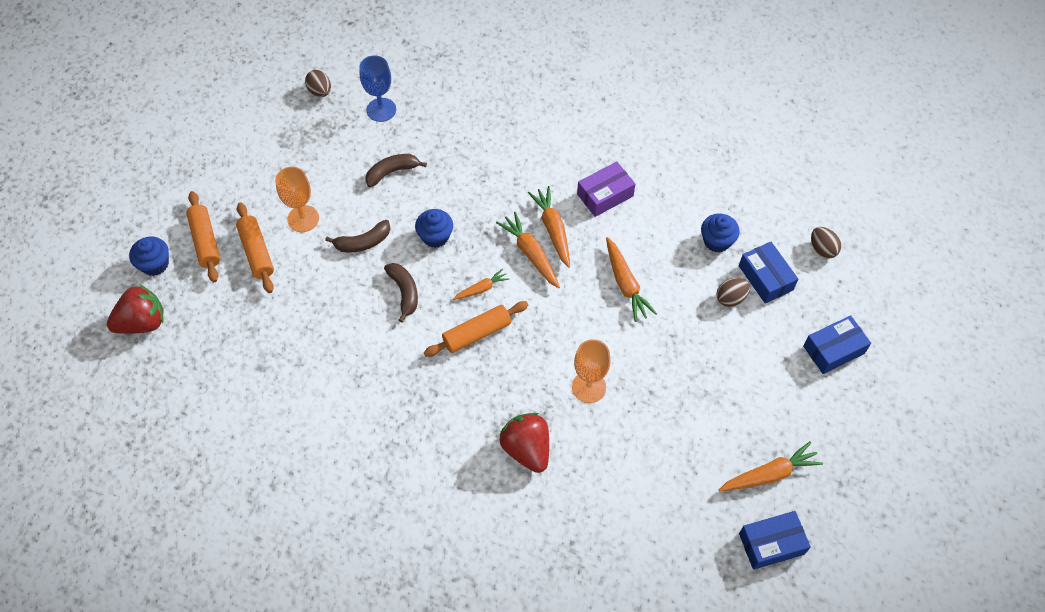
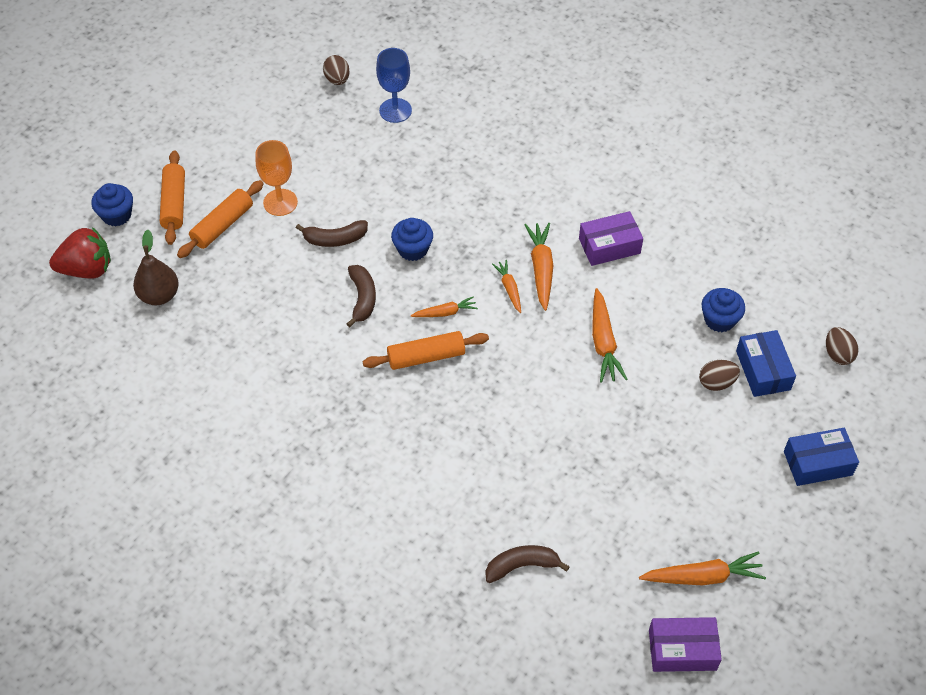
camera: 15 degrees right, 5 degrees down
(218, 332) = (159, 295): none -> brown pear
(257, 252) = (222, 225): orange rolling pin -> orange rolling pin turned 45 degrees clockwise
(392, 172) = (387, 175): brown banana -> brown banana (522, 566)
(527, 449) = (443, 486): red strawberry -> none
(530, 254) = (509, 288): orange carrot -> orange carrot, size x0.61
(589, 387) = (530, 439): orange goblet -> none
(771, 543) = (682, 650): blue box -> purple box

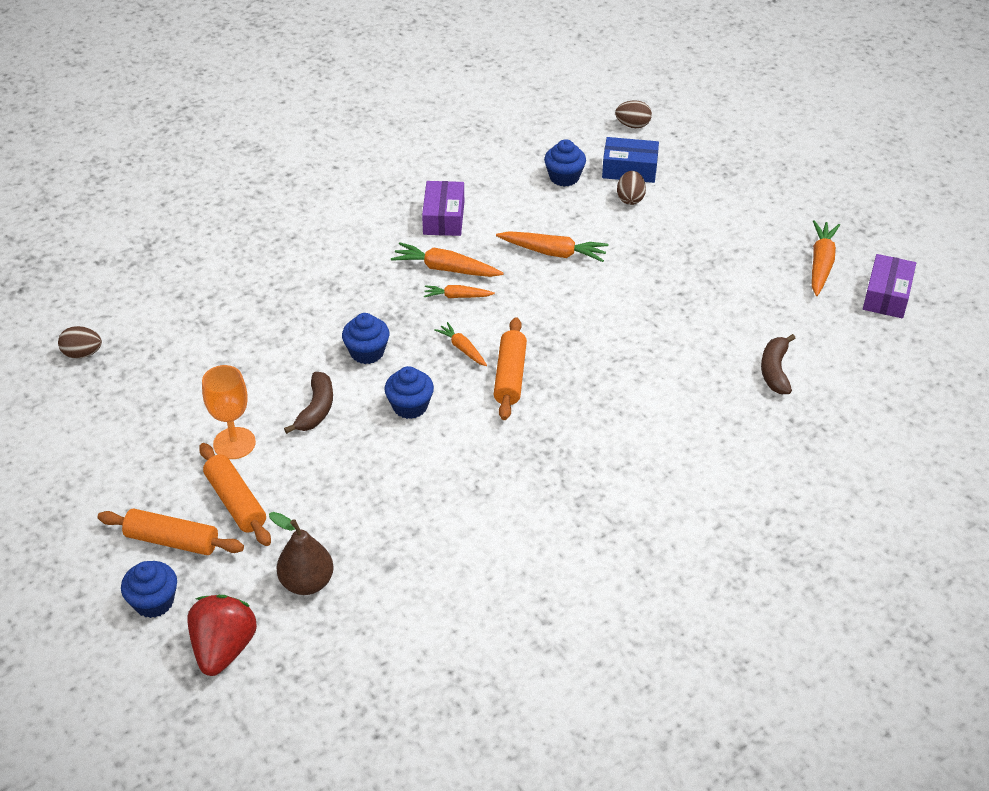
camera: 70 degrees left, 10 degrees down
(362, 298) = (410, 406): brown banana -> blue cupcake
(395, 110) = (165, 318): blue goblet -> none
(445, 312) = (462, 349): orange carrot -> orange carrot turned 45 degrees counterclockwise
(817, 463) = (734, 169): blue box -> none

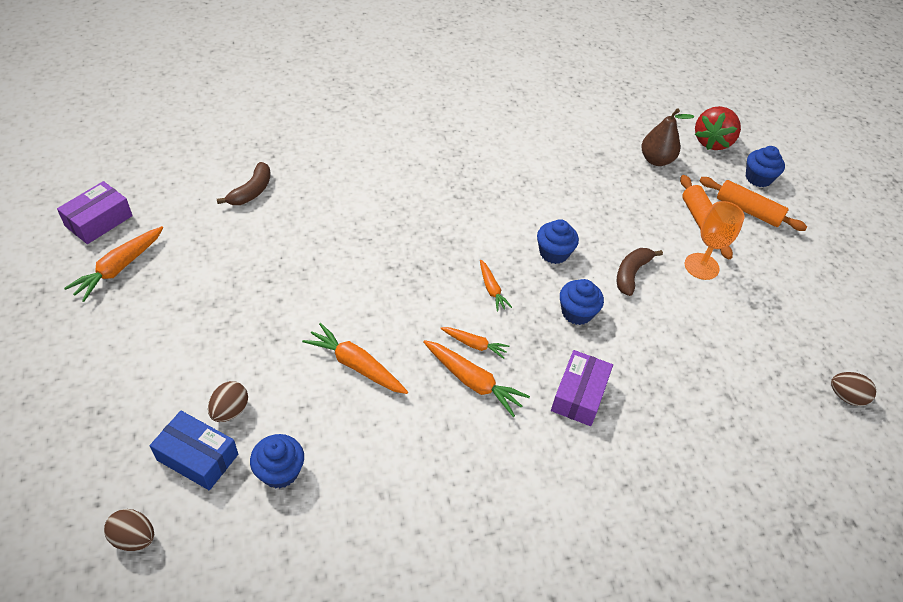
camera: 165 degrees left, 5 degrees up
(443, 218) = (448, 455): purple box -> purple box (579, 395)
(510, 376) = (462, 252): orange rolling pin -> none

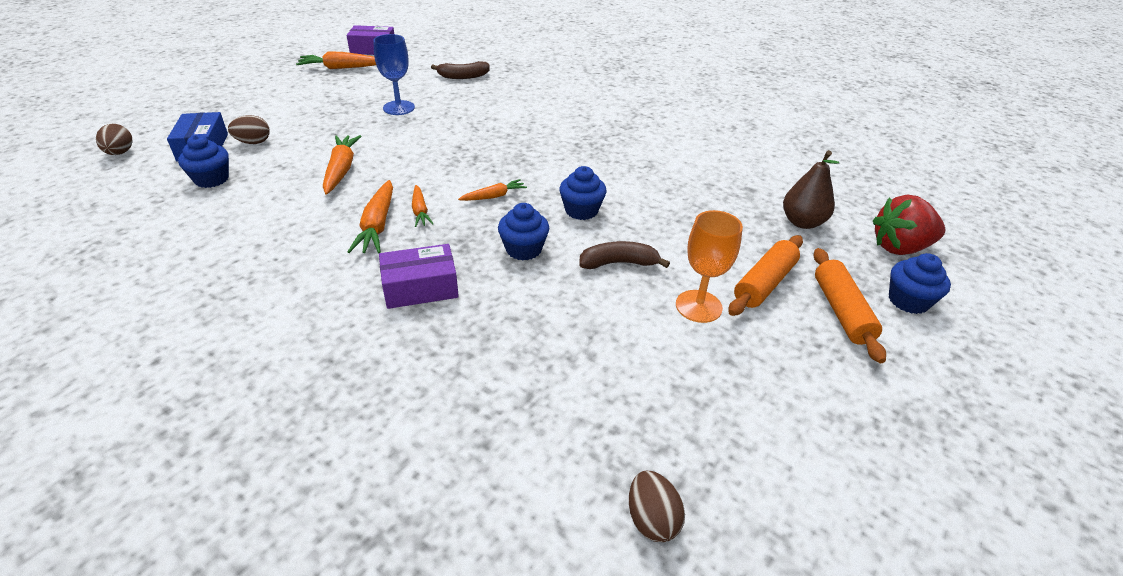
camera: 55 degrees right, 10 degrees down
(270, 269) = (399, 108): none -> blue goblet
(491, 289) = (494, 196): orange carrot -> orange carrot turned 150 degrees counterclockwise

